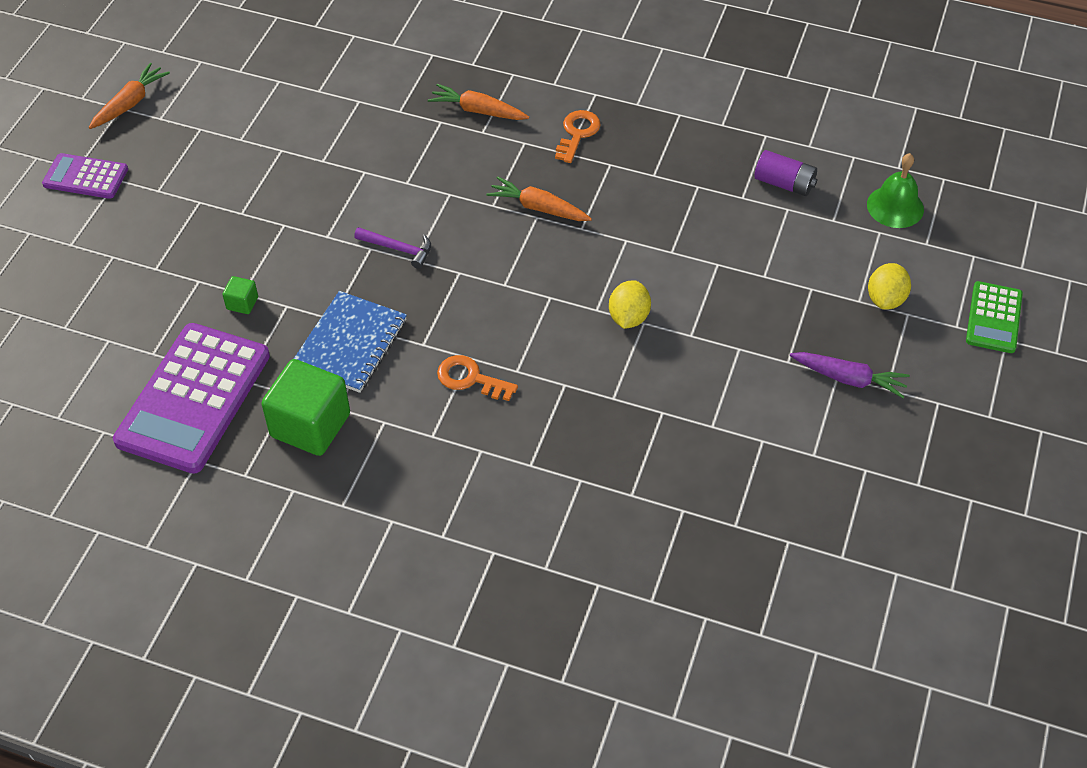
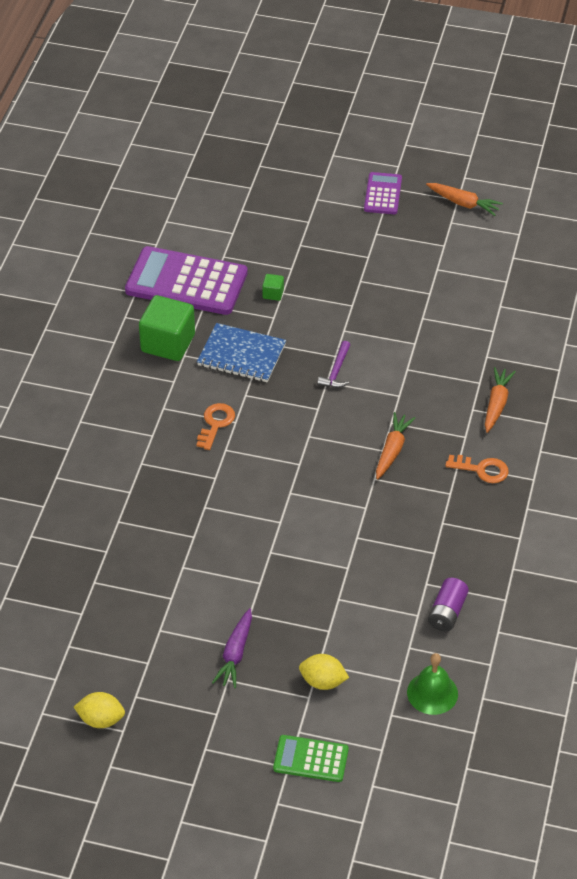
camera: 85 degrees right, 5 degrees down
(628, 317) = (284, 512): yellow lemon -> yellow lemon (101, 720)

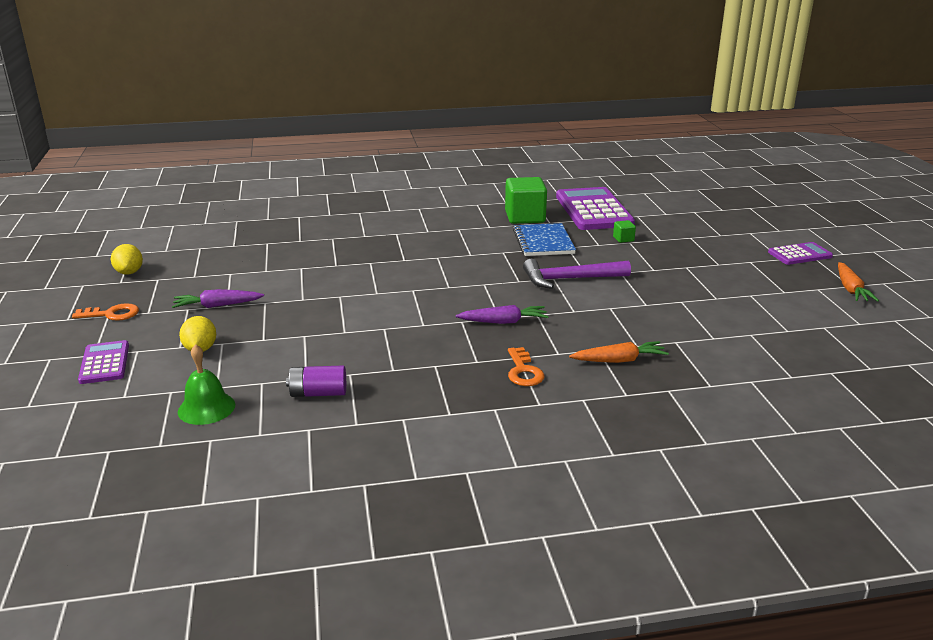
camera: 65 degrees right, 20 degrees down
(215, 423) = (461, 248): orange key -> orange key (112, 314)
(311, 759) = (104, 363): green calculator -> purple calculator
(336, 371) = (570, 279): purple hammer -> purple hammer, size x1.77
(392, 450) = (504, 322): orange carrot -> purple carrot

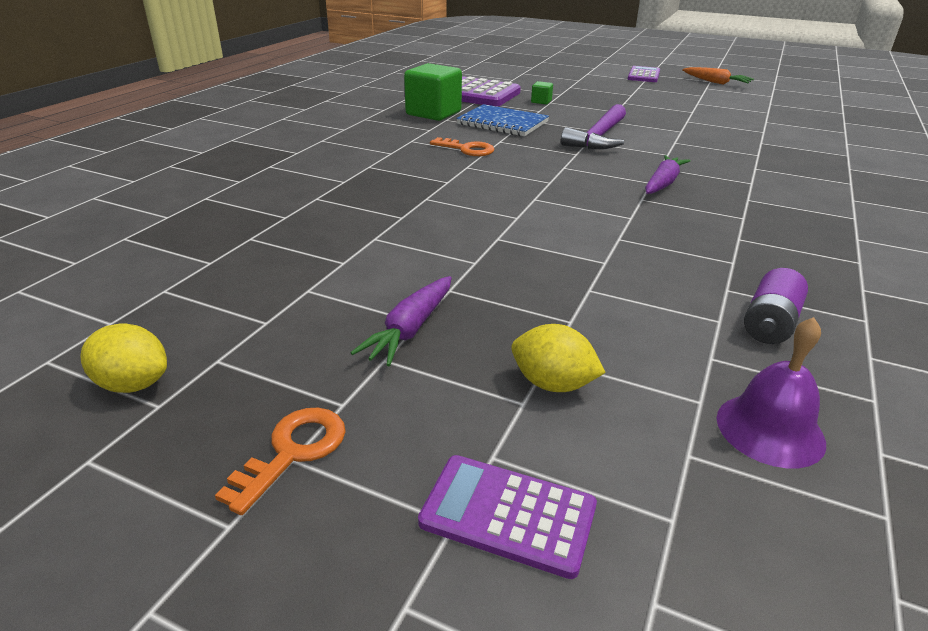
camera: 55 degrees left, 5 degrees up
(206, 408) = (770, 429): green bell -> purple bell
(523, 371) = (781, 205): orange key -> orange key (467, 149)
(619, 360) = (783, 167): orange carrot -> none

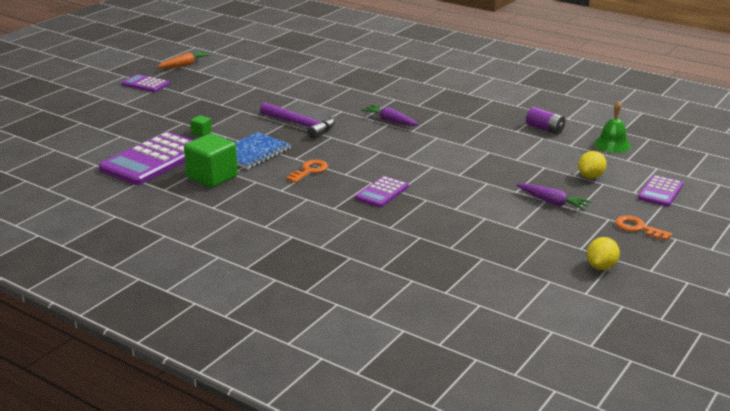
camera: 80 degrees left, 5 degrees down
(417, 189) = (382, 192): none -> purple calculator
(770, 429) = (612, 144): purple bell -> green bell

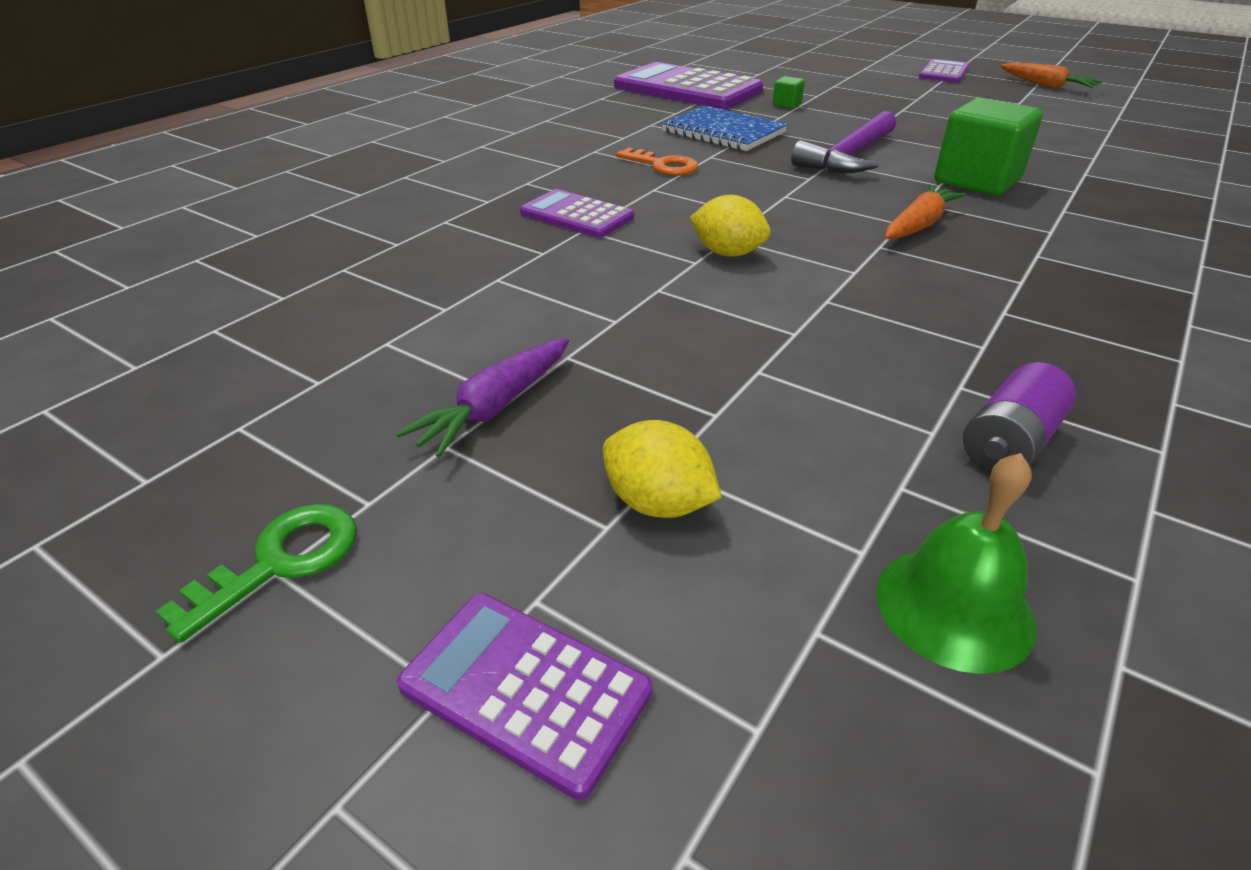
camera: 90 degrees right, 10 degrees up
(212, 177) = (637, 116): green cube -> green cube (976, 181)
(390, 121) = (918, 225): purple carrot -> orange carrot
(601, 267) = (128, 449): yellow lemon -> yellow lemon (727, 253)
(638, 228) = (281, 562): orange key -> green key

